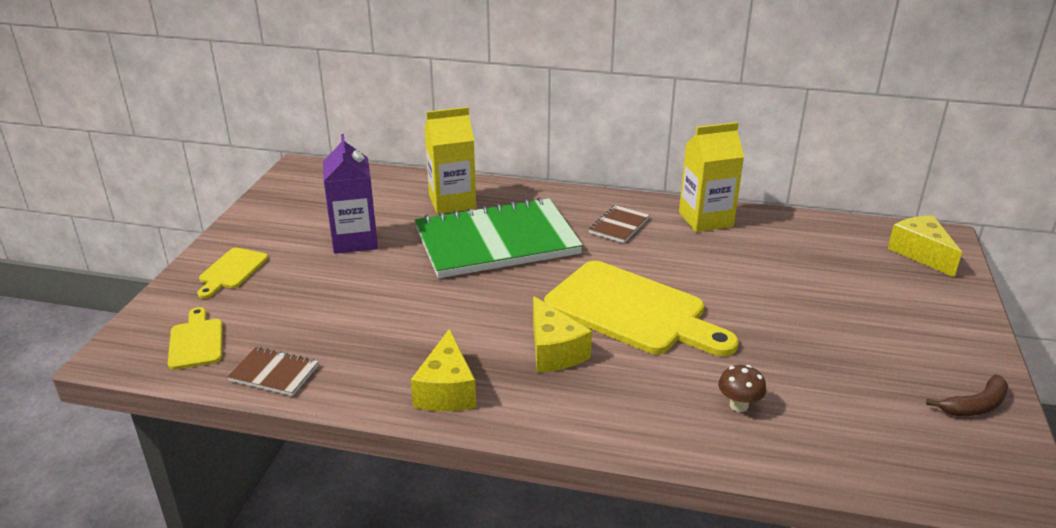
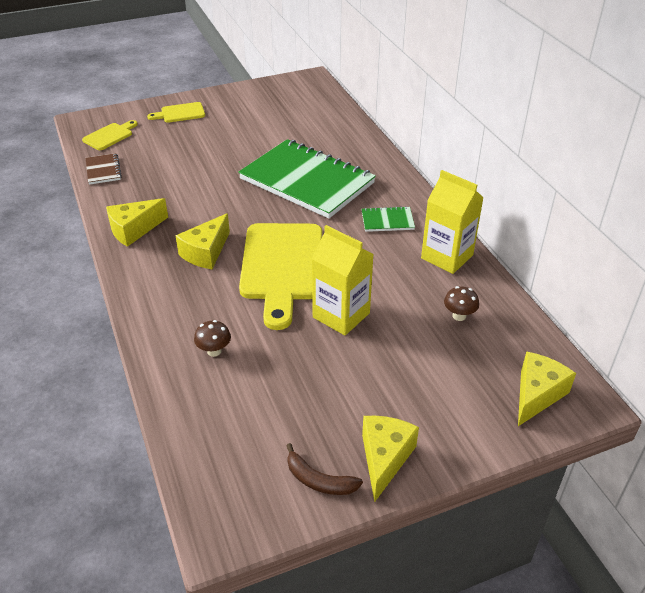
camera: 55 degrees right, 10 degrees up
(355, 240) = (251, 133): purple carton -> none
(452, 202) = (336, 144): yellow carton -> yellow carton (341, 315)
(619, 226) = (387, 221): brown notebook -> green notebook
(795, 247) = (459, 316): none -> brown mushroom
(962, 357) = (384, 458): none -> yellow cheese

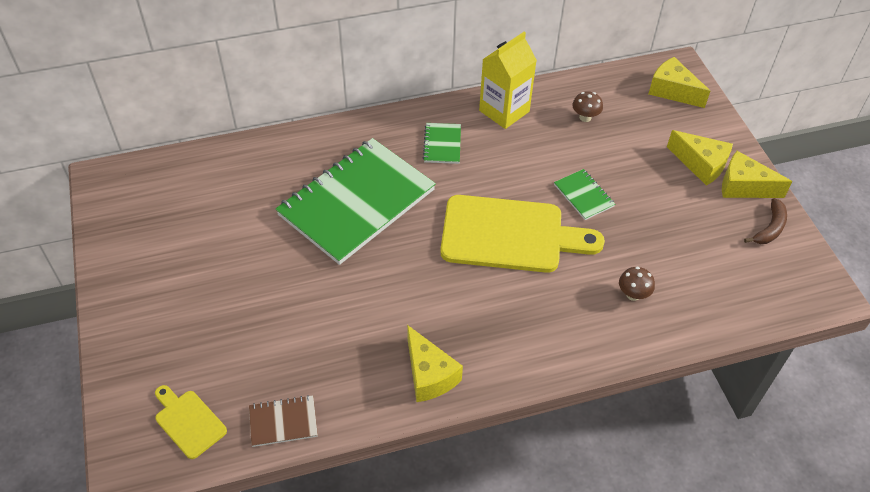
camera: 85 degrees left, 10 degrees up
(180, 113) = (150, 332): yellow cutting board -> none
(206, 252) = (480, 301): yellow cheese -> yellow cheese (701, 164)
(341, 315) = (583, 196): yellow carton -> green notebook

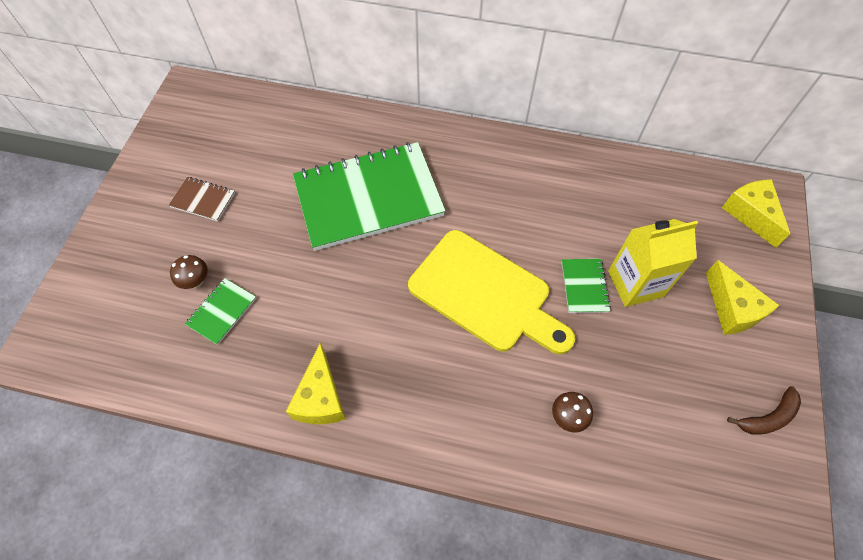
camera: 30 degrees right, 10 degrees up
(188, 421) = (104, 335): yellow cutting board -> none
(283, 422) = (173, 376): brown notebook -> brown notebook (203, 200)
(442, 144) = (480, 174): green notebook -> green notebook (222, 312)
(504, 111) = (560, 165): yellow carton -> yellow carton (635, 284)
(585, 117) = (638, 205): brown mushroom -> brown mushroom (196, 281)
(744, 187) = (766, 355): yellow cheese -> none

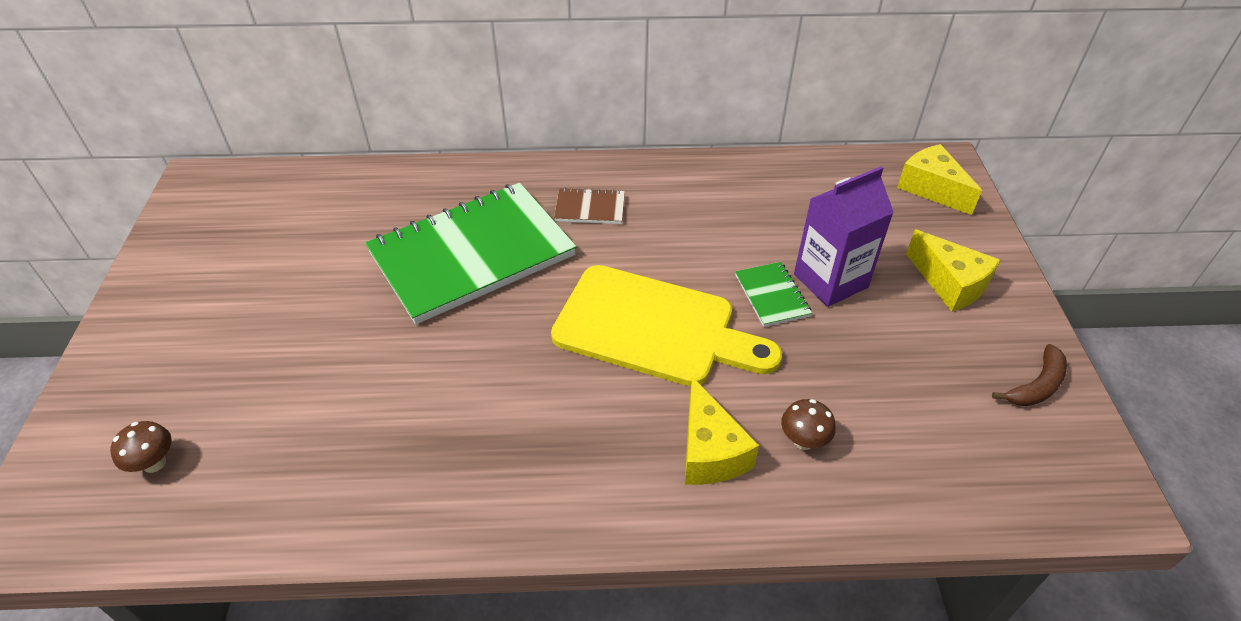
camera: 15 degrees left, 15 degrees down
(196, 281) = (254, 393): brown mushroom -> brown mushroom (154, 463)
(203, 200) = (244, 298): brown notebook -> brown notebook (590, 208)
(222, 312) = (301, 422): green notebook -> none
(321, 398) = (470, 495): yellow cheese -> yellow cheese (710, 451)
(635, 284) = (830, 281): yellow carton -> purple carton

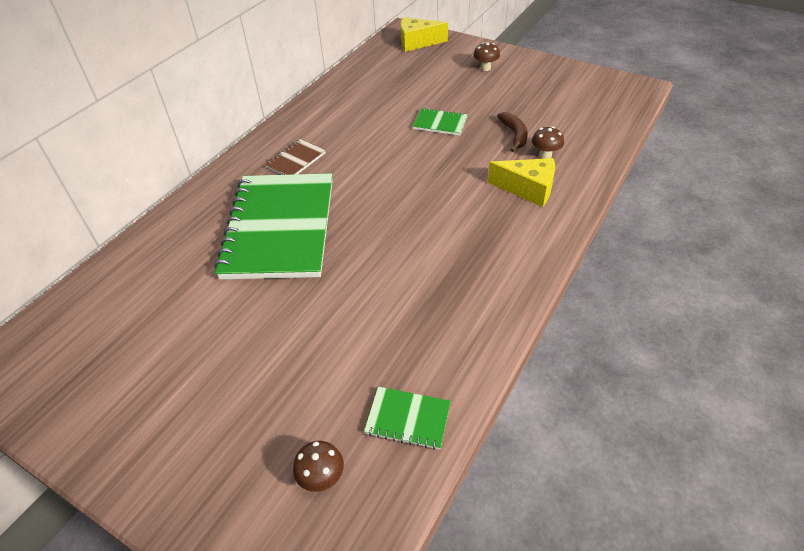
camera: 55 degrees left, 0 degrees up
(251, 500) = (408, 419): none -> green notebook
(654, 328) = (423, 174): yellow cutting board -> none
(830, 281) = (448, 100): purple carton -> none
(950, 284) = (485, 68): yellow cheese -> brown mushroom
(1036, 385) = (566, 76): brown banana -> brown banana (514, 135)

